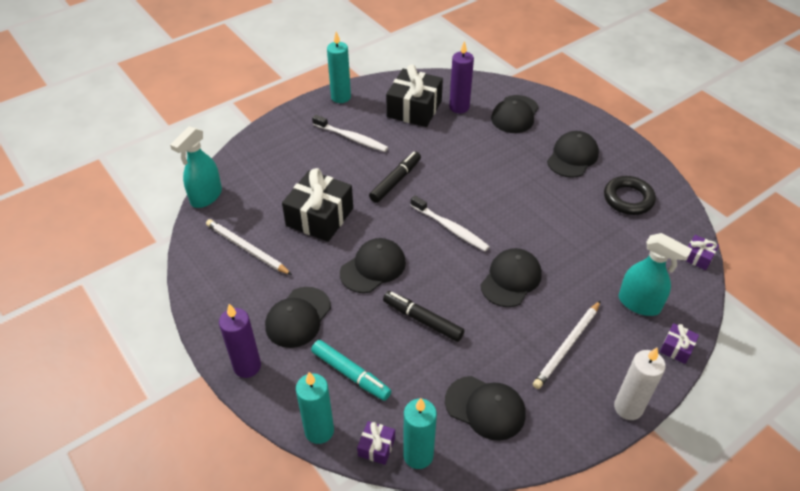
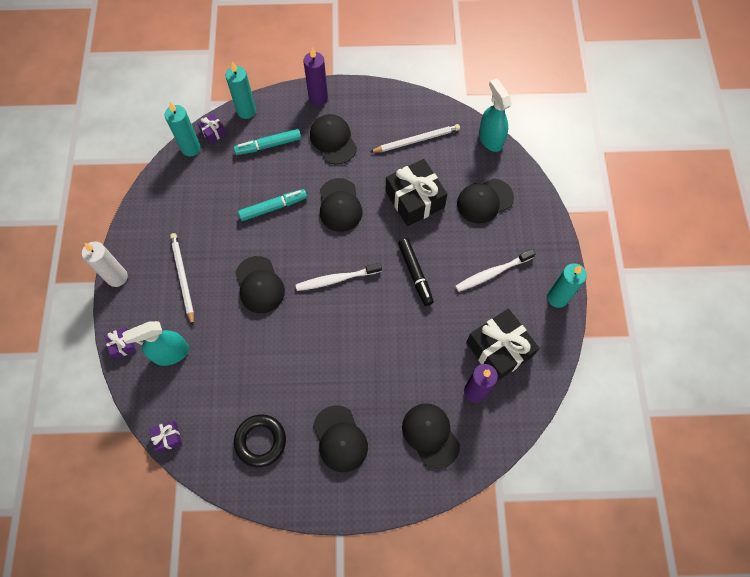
camera: 125 degrees right, 20 degrees up
(423, 320) = (273, 207): black marker -> turquoise marker
(485, 408) = (186, 200): black cap -> black cap (484, 201)

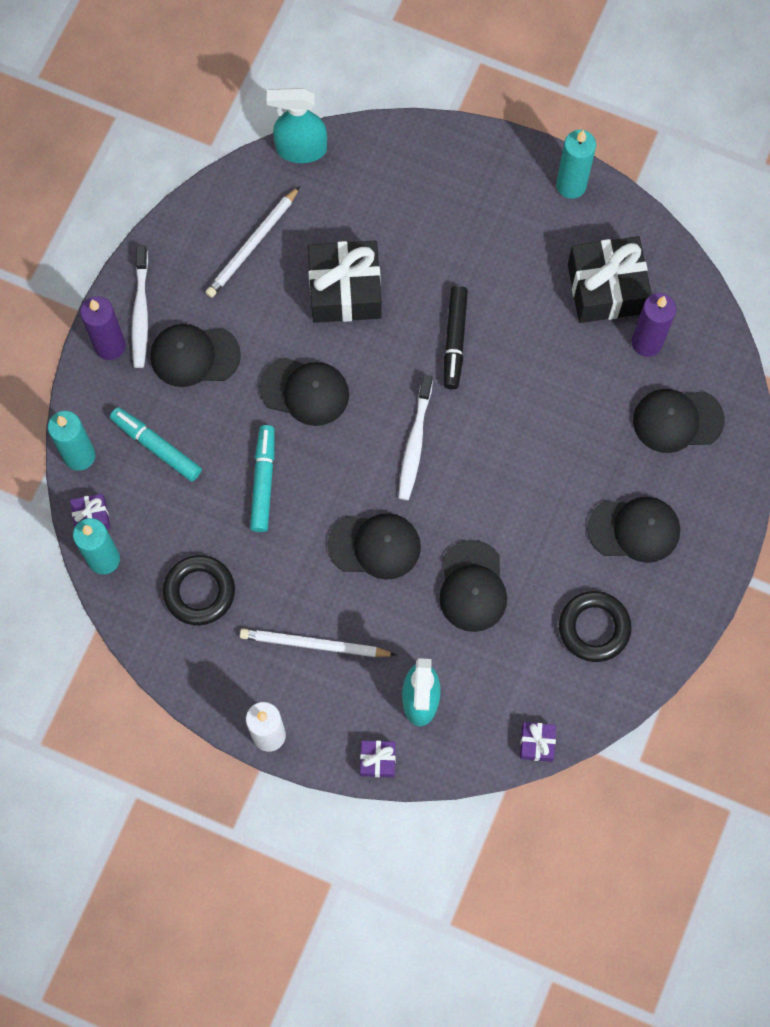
camera: 65 degrees left, 5 degrees up
(191, 203) = (199, 592): none -> black ring
(269, 145) = (157, 447): turquoise marker -> turquoise marker turned 120 degrees clockwise
(415, 273) = (455, 340): black marker -> black marker turned 90 degrees clockwise
(416, 140) = (252, 245): white pencil -> white pencil turned 150 degrees counterclockwise
(484, 201) = (392, 203): black cap -> black cap (472, 586)
(492, 273) = (500, 245): white toothbrush -> white toothbrush (140, 312)

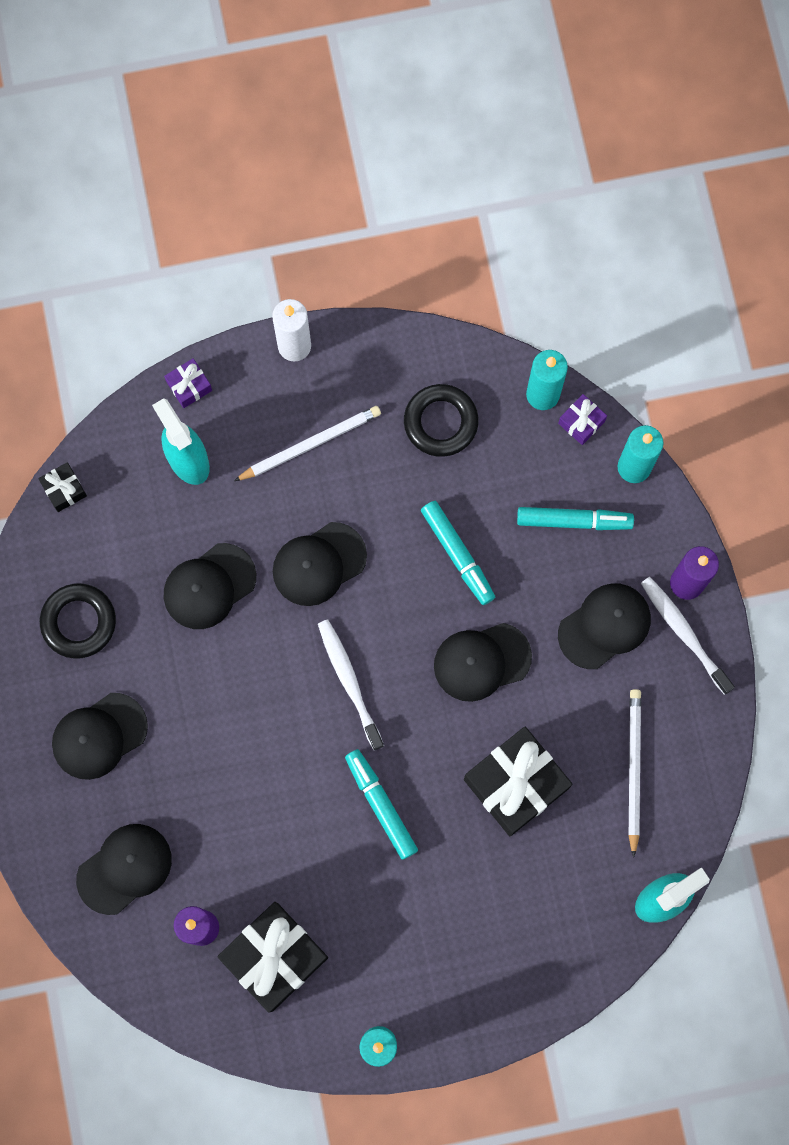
camera: 145 degrees right, 5 degrees up
(455, 340) = (381, 805): black marker -> turquoise marker
(472, 586) = (209, 586): black cap -> black cap turned 90 degrees counterclockwise
(537, 743) = (64, 489): purple gift -> black gift

